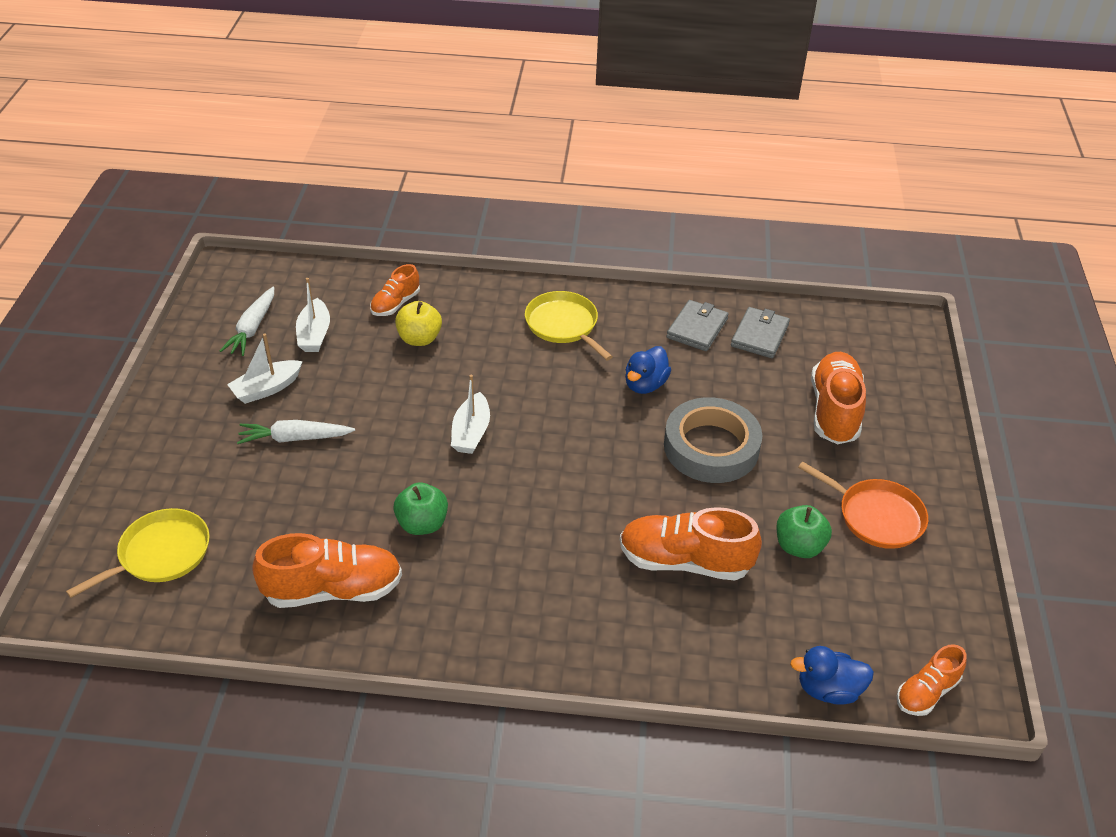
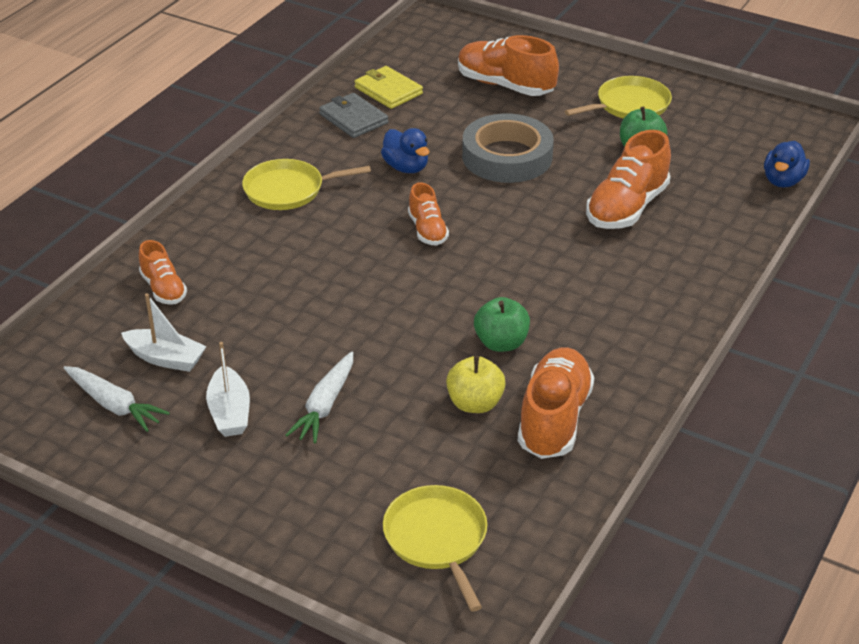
camera: 65 degrees left, 5 degrees down
(419, 339) = (234, 285): yellow apple -> yellow apple (475, 403)
(471, 432) = (398, 284): white boat -> none
(760, 335) = (388, 90): grey wallet -> yellow wallet
(876, 516) = (629, 105): orange pan -> yellow pan
(926, 692) = (802, 141): orange shoe -> orange shoe (427, 230)

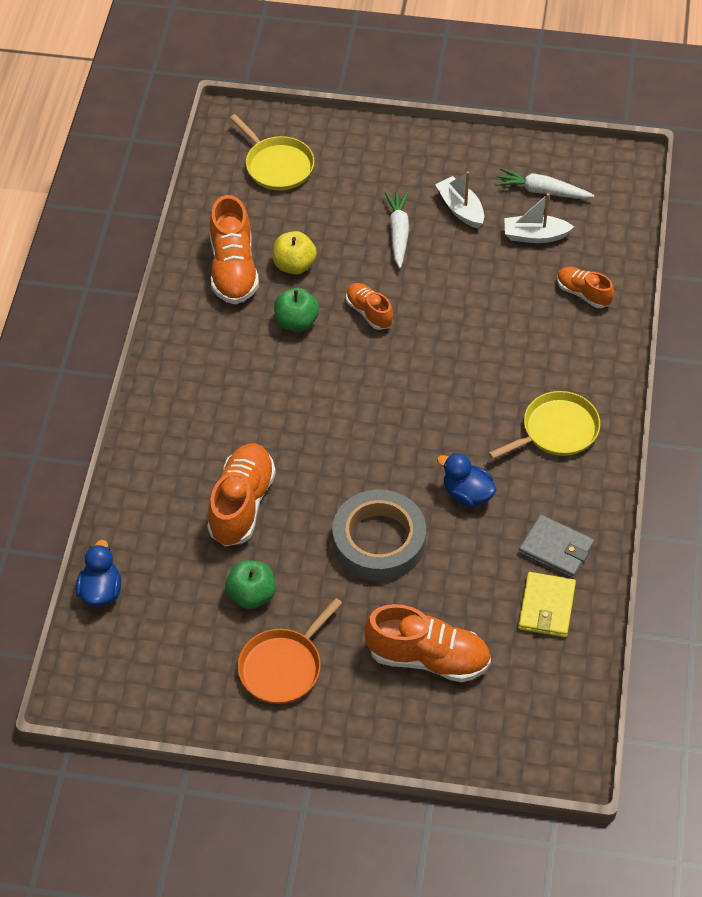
camera: 160 degrees right, 15 degrees up
(388, 90) = (546, 607): yellow wallet -> yellow wallet turned 75 degrees clockwise
(427, 230) = (408, 420): orange shoe -> orange shoe (369, 312)
(629, 105) = (283, 666): yellow pan -> orange pan

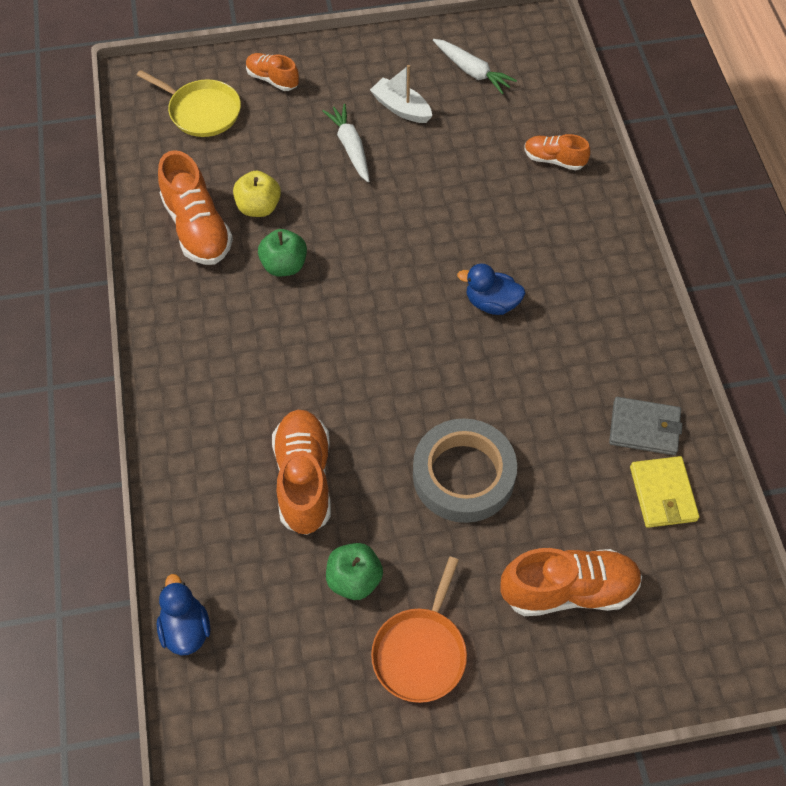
camera: 20 degrees left, 5 degrees up
(369, 312) = (354, 235): orange shoe -> orange shoe (272, 79)
(467, 494) = (531, 397): blue duck -> blue duck (491, 303)
(535, 236) = (484, 116): white boat -> none
(542, 191) = (472, 71): white carrot -> white carrot turned 135 degrees counterclockwise
(556, 430) = (589, 304): yellow pan -> none

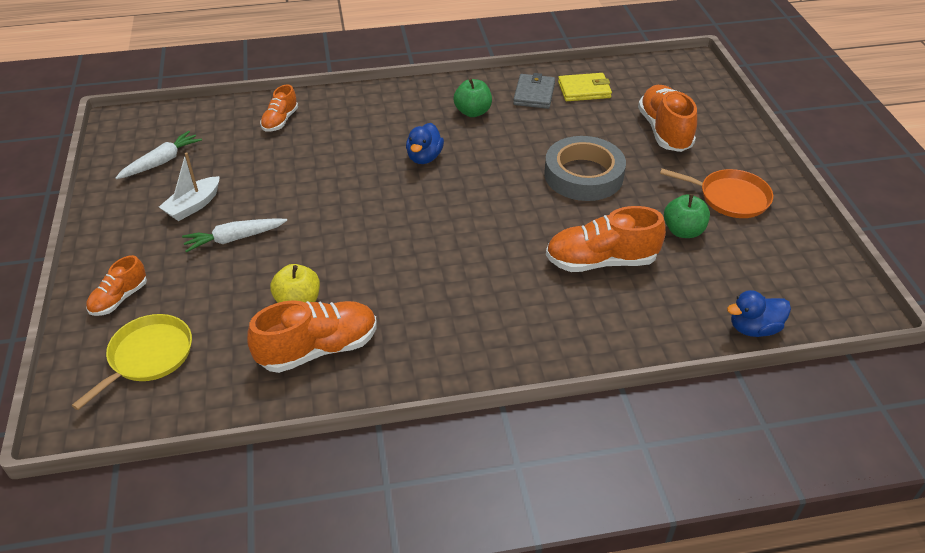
camera: 90 degrees left, 15 degrees down
(284, 265) = (374, 281): green apple -> green apple (473, 112)

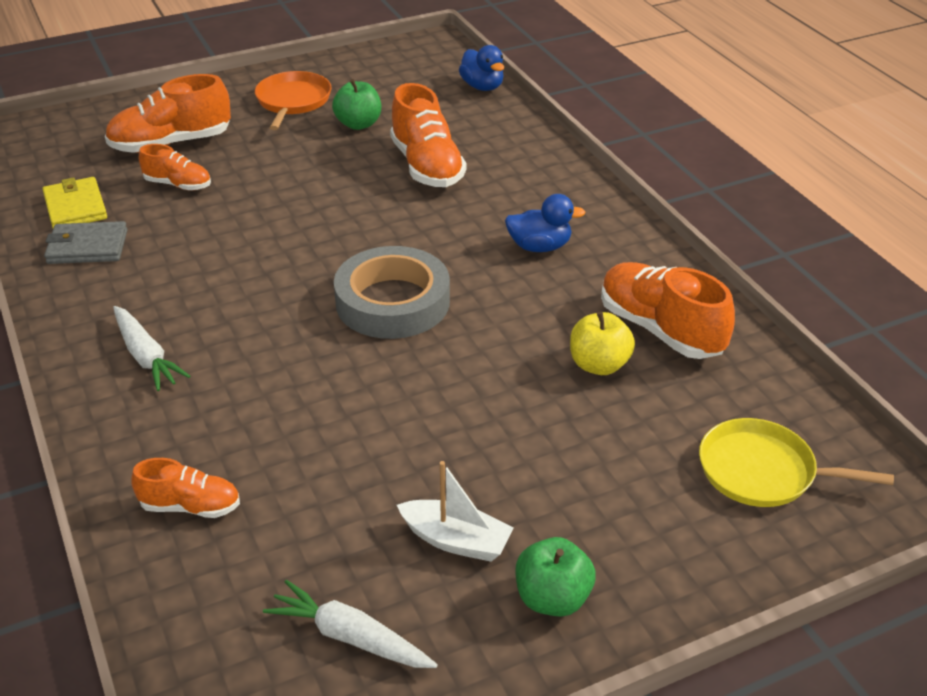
camera: 105 degrees left, 5 degrees down
(119, 299) = (689, 546): orange shoe -> orange shoe (178, 185)
(234, 239) = (511, 463): white carrot -> white carrot (146, 356)
(424, 157) = (266, 320): blue duck -> blue duck (539, 247)
(473, 112) = (141, 295): green apple -> green apple (552, 598)
(583, 175) = (275, 190): grey tape -> grey tape (392, 302)

